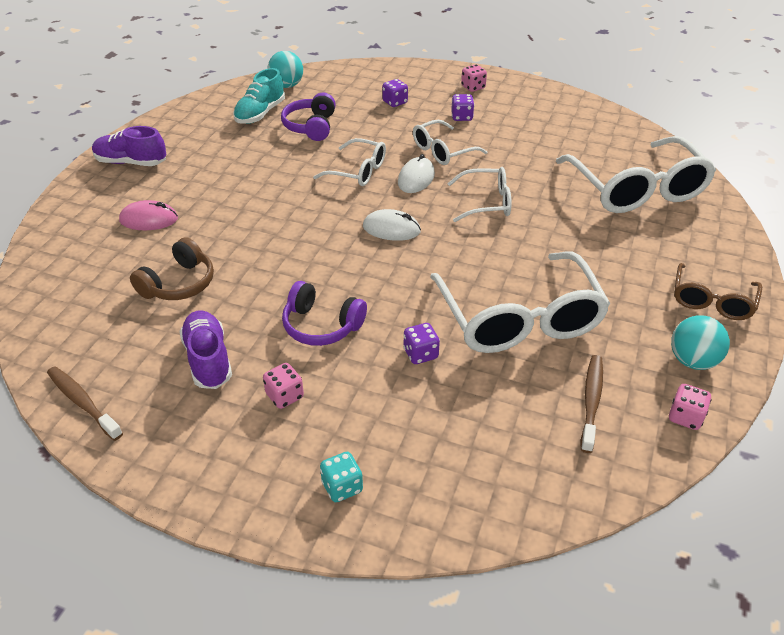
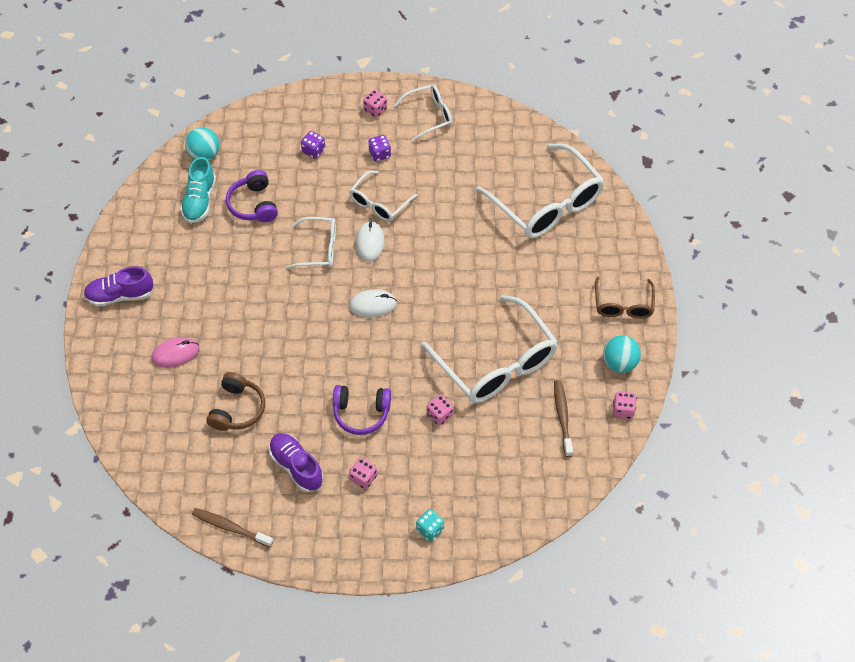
camera: 20 degrees left, 15 degrees up
(420, 354) = (439, 415): purple dice -> pink dice
(487, 202) = (436, 253): white glasses -> white glasses (429, 115)

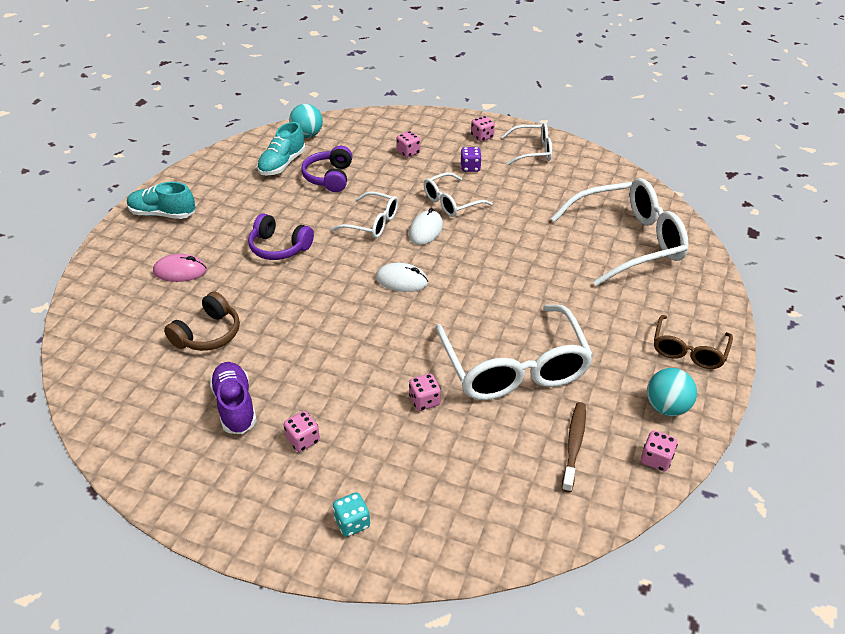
camera: 20 degrees right, 15 degrees down
(120, 295) = (163, 214): purple shoe -> turquoise shoe
(231, 528) = (125, 446): brown toothbrush -> none
(313, 150) = (408, 152): purple dice -> pink dice
(361, 413) = (336, 374): purple headphones -> purple headphones (279, 247)
(547, 204) = (628, 241): white glasses -> white glasses turned 90 degrees counterclockwise

